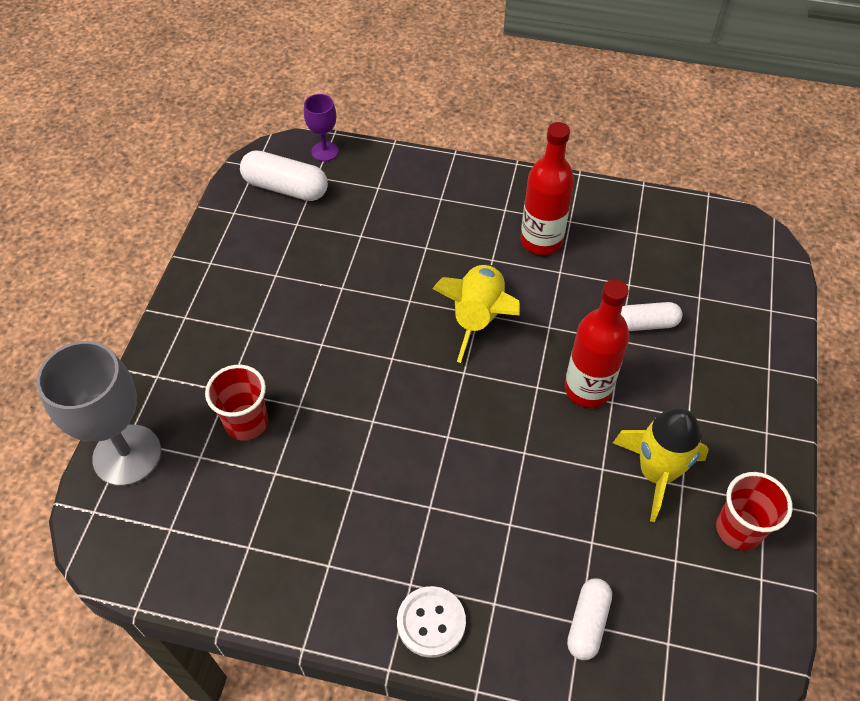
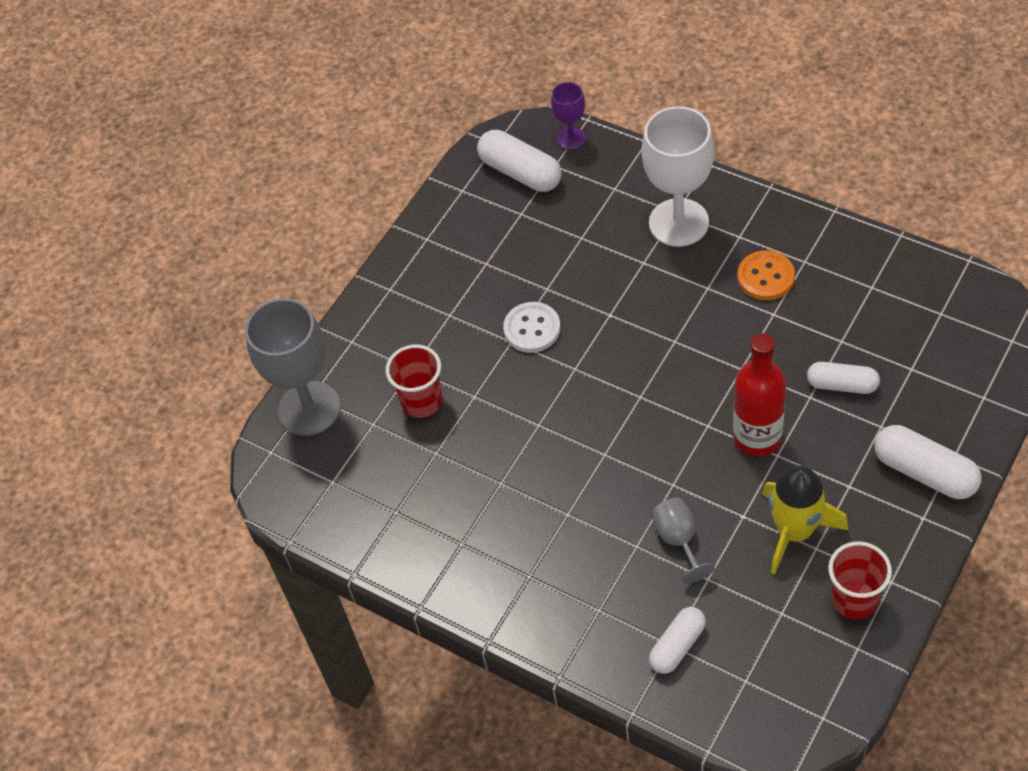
camera: 25 degrees right, 0 degrees up
(431, 622) = (537, 612): white button -> white button (532, 329)
(446, 207) = (678, 223): none -> white goblet
(478, 317) = (673, 345): yellow rocket -> none
(541, 241) = (765, 277): red bottle -> orange button
(549, 508) = (679, 540): none -> grey goblet
(750, 389) = (925, 472): none -> white capsule

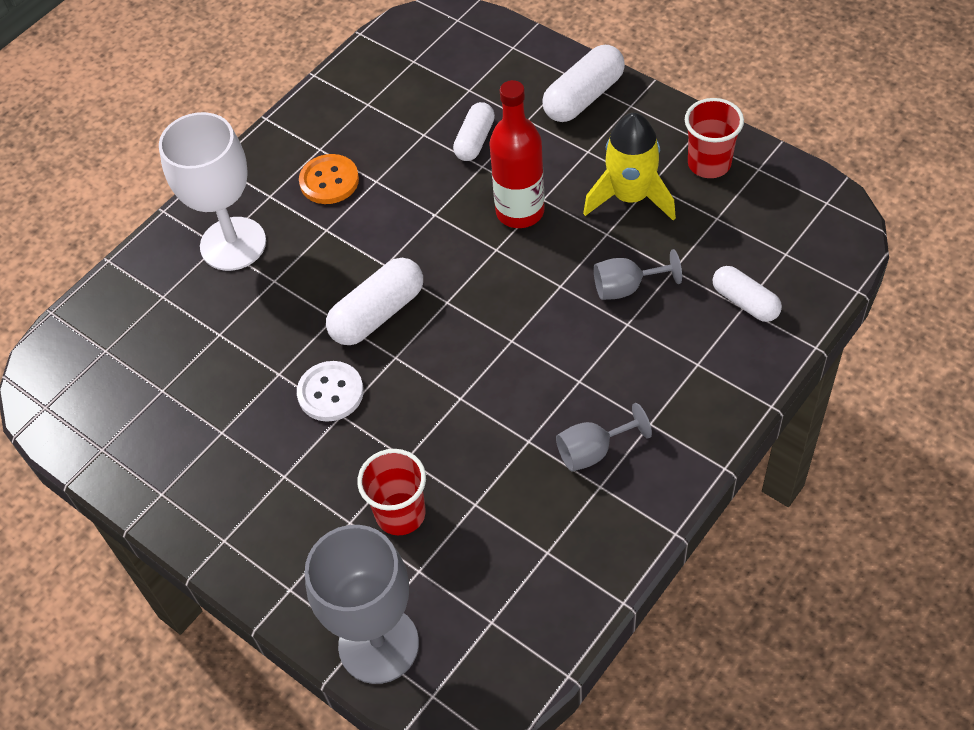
camera: 85 degrees left, 0 degrees up
(495, 534) = (593, 451): none -> grey goblet
(520, 172) = (101, 385): white capsule -> white capsule (377, 313)
(571, 138) = (73, 330): purple goblet -> none

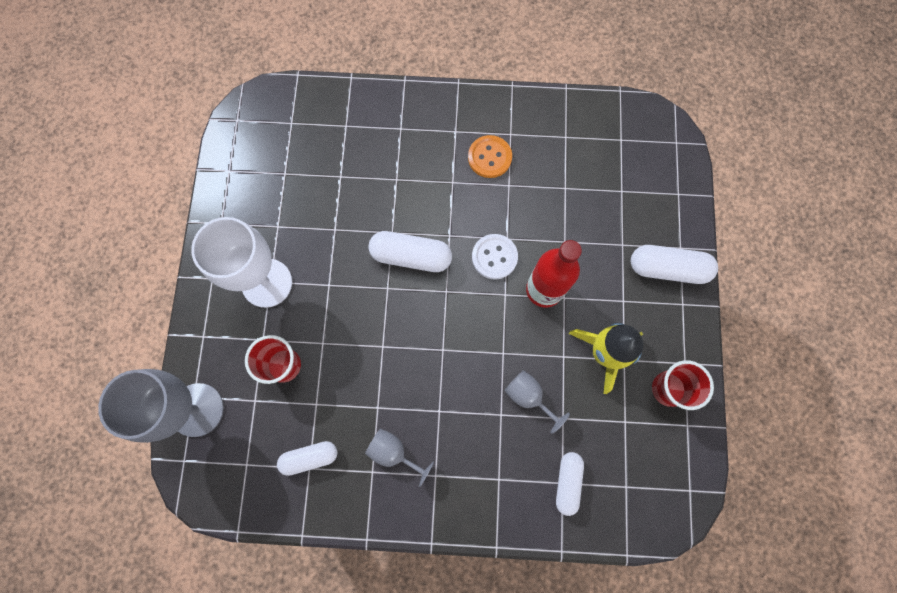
camera: 50 degrees right, 20 degrees up
(233, 244) = (406, 137): white goblet -> white goblet (267, 283)
(330, 393) = (339, 268): white button -> white button (494, 257)
(475, 140) = (582, 223): white capsule -> white capsule (310, 457)

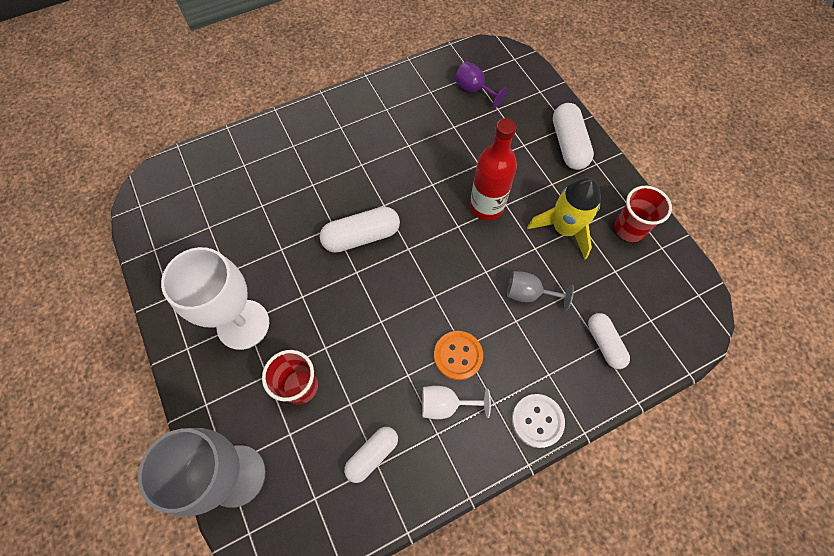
camera: 30 degrees left, 10 degrees down
(393, 452) = (445, 405): grey goblet -> white goblet
(489, 157) = (380, 133): orange button -> orange button (458, 356)
(494, 257) = (431, 202): white button -> white button (537, 421)
(611, 157) = (474, 90): none -> purple goblet
(667, 268) = (568, 145): white capsule -> white capsule turned 75 degrees counterclockwise

